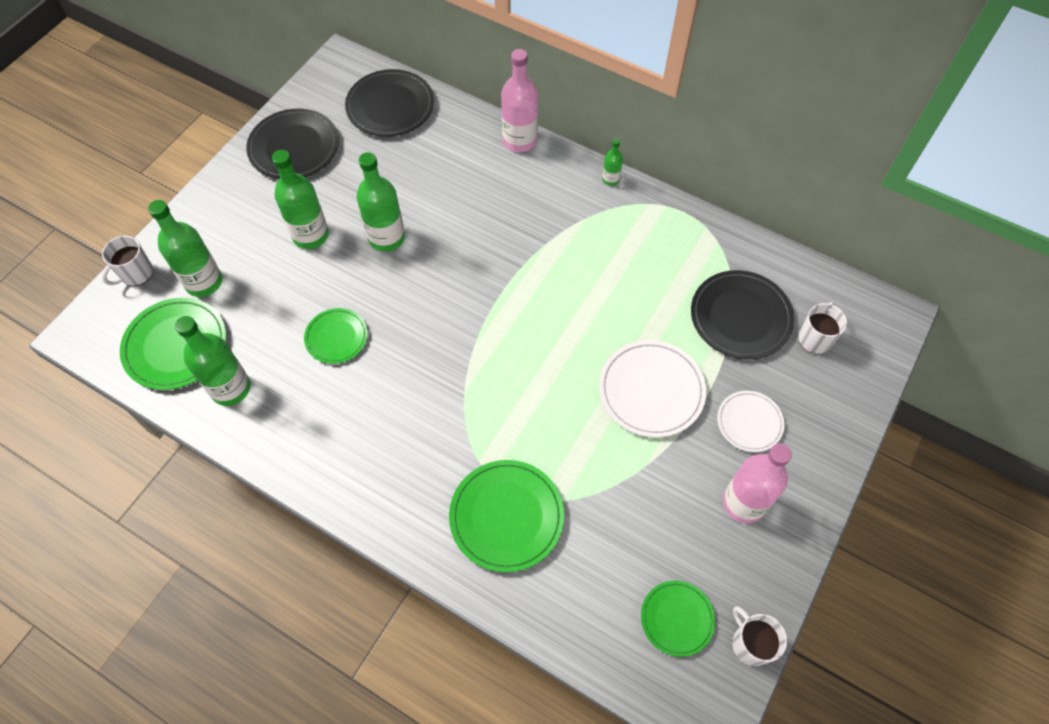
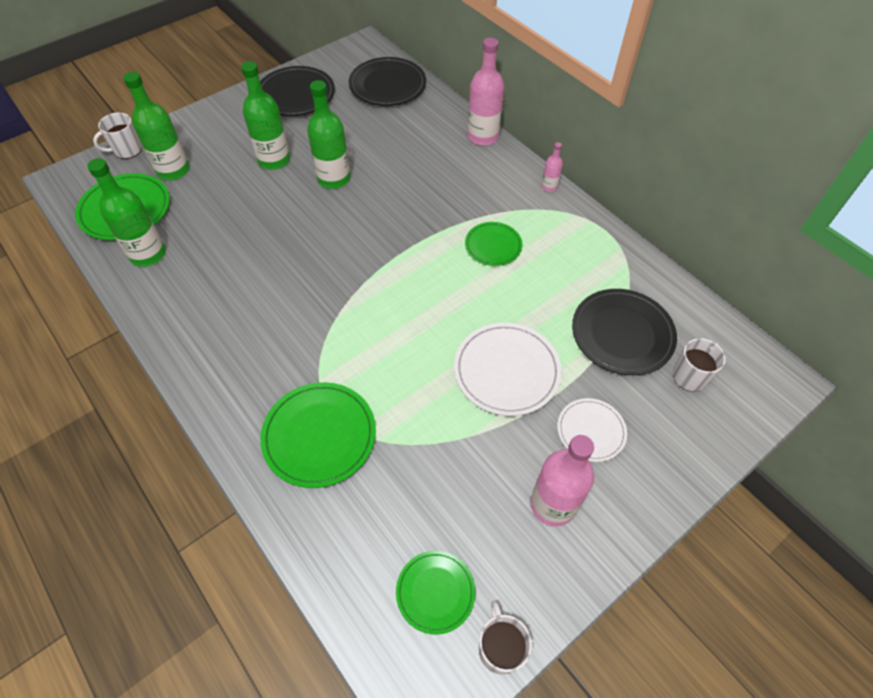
camera: 20 degrees right, 5 degrees down
(336, 337) = (252, 241): green plate -> green plate (493, 245)
(610, 179) = (549, 186): green bottle -> pink bottle

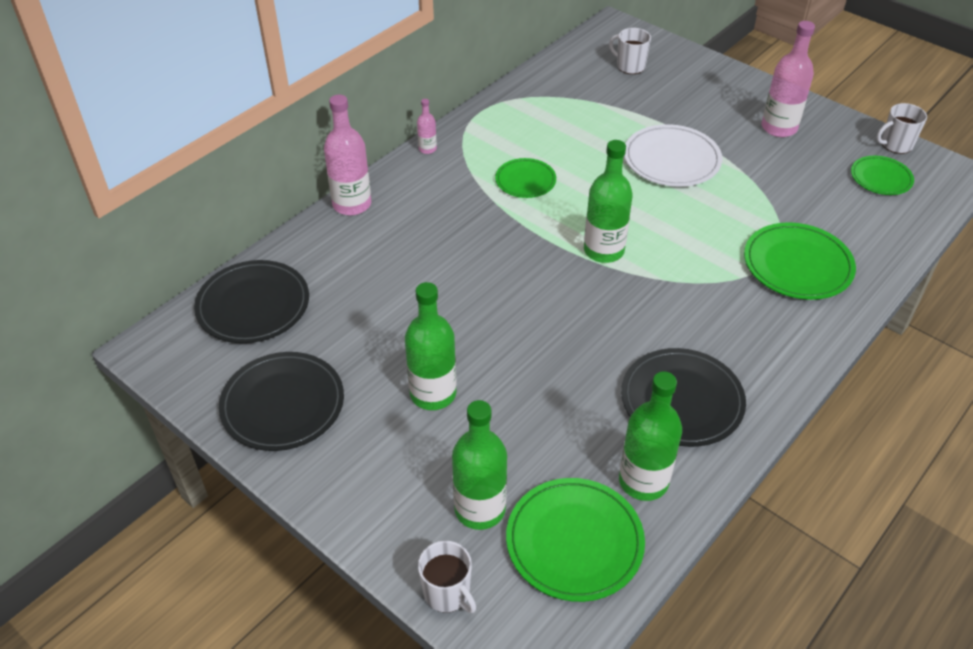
camera: 100 degrees left, 10 degrees down
(334, 179) = (455, 324): green bottle -> green bottle (603, 250)
(591, 431) = (706, 112): white plate -> none
(622, 334) = (602, 99): black plate -> black plate (682, 400)

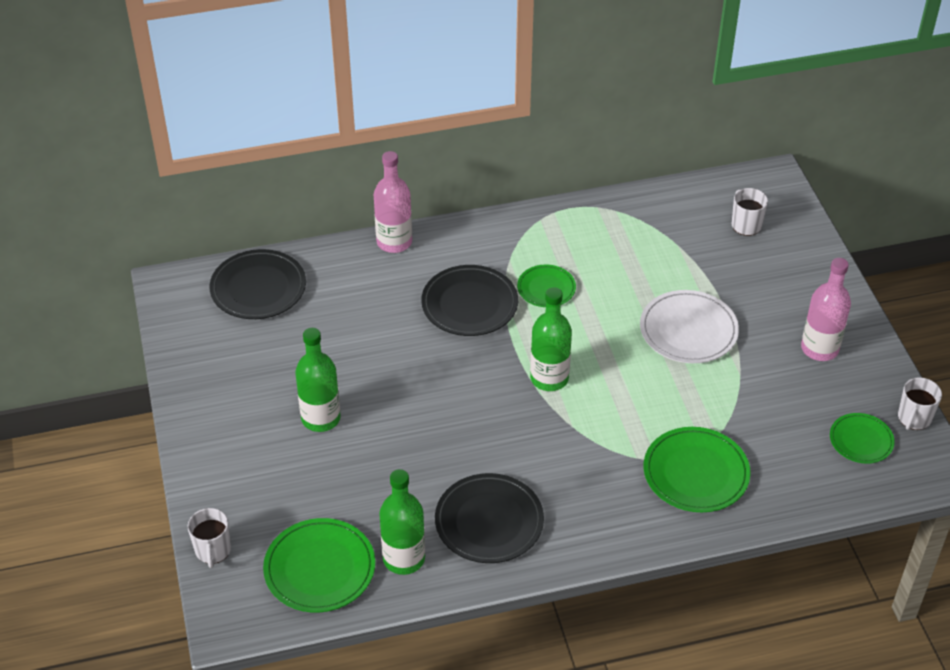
camera: 35 degrees right, 0 degrees up
(283, 404) = (218, 371): black plate -> black plate (469, 304)
(427, 149) = (494, 222): pink bottle -> none
(480, 509) = (280, 512): green bottle -> none
(895, 144) = (914, 418): white mug -> white mug turned 75 degrees counterclockwise

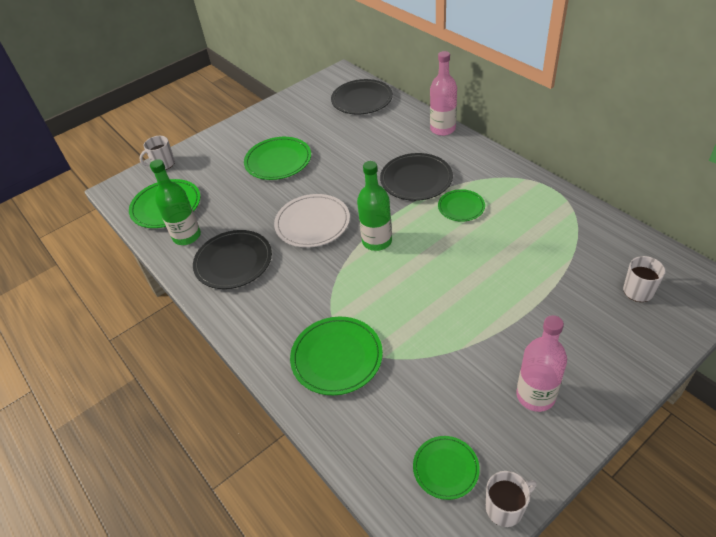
camera: 70 degrees right, 0 degrees up
(321, 418) = (278, 161): green bottle -> green plate
(688, 330) = (484, 298): white plate -> white plate (312, 223)
(914, 418) = (505, 508): white mug -> white mug turned 150 degrees clockwise

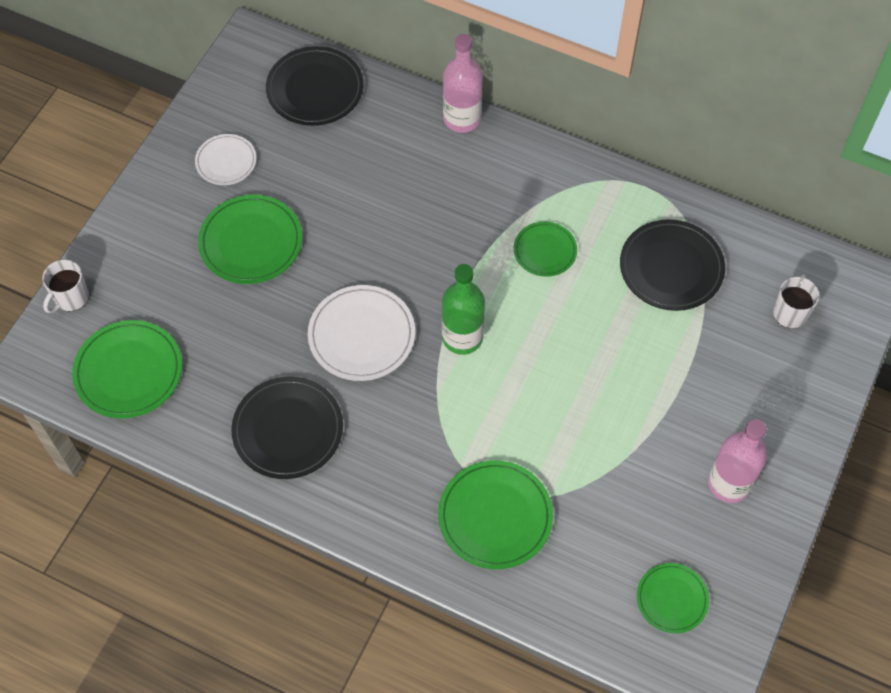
camera: 30 degrees left, 15 degrees up
(187, 236) = (195, 411): green bottle -> none
(290, 121) = (226, 161): none -> white plate
(416, 179) = (466, 221): black plate -> black plate (671, 267)
(505, 508) = (744, 616): white mug -> none

